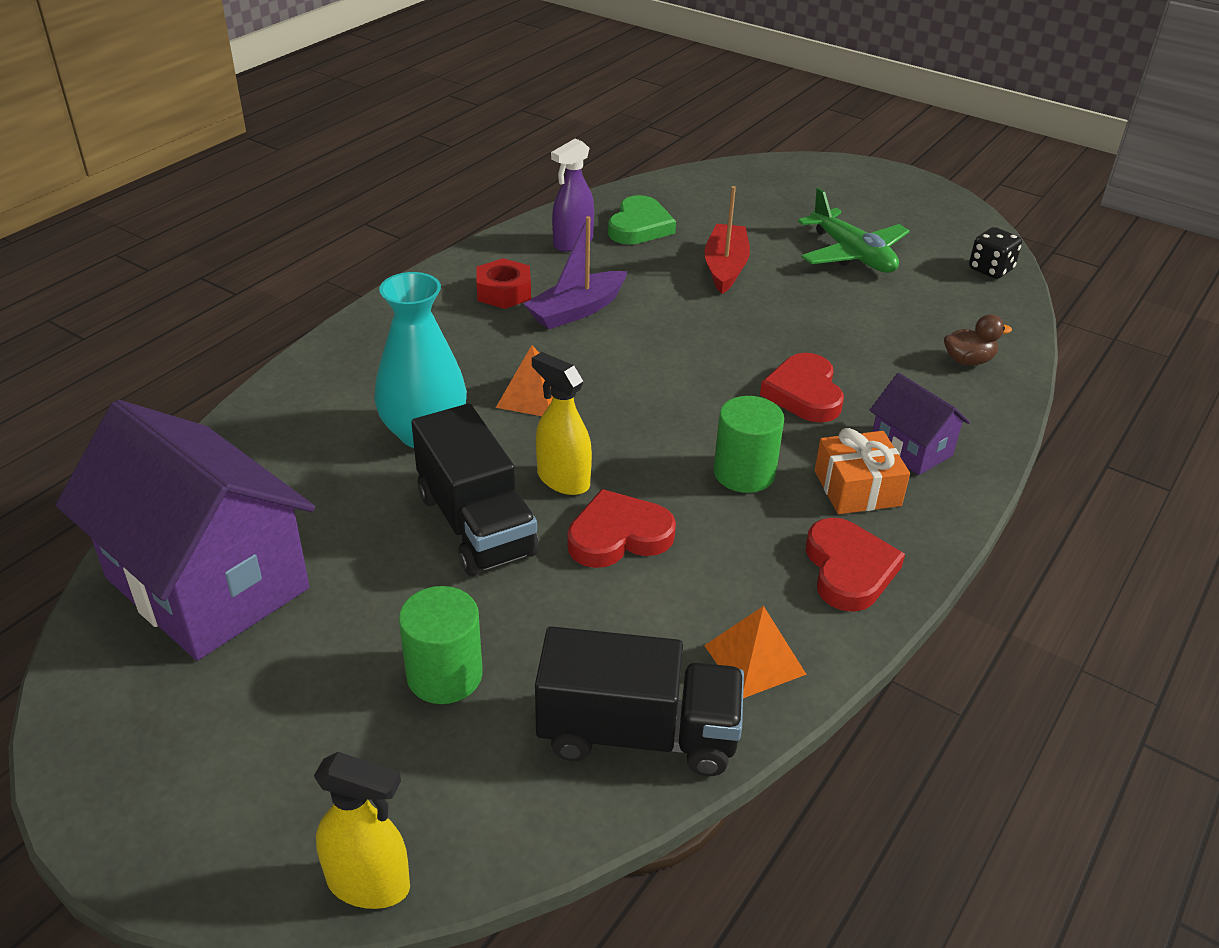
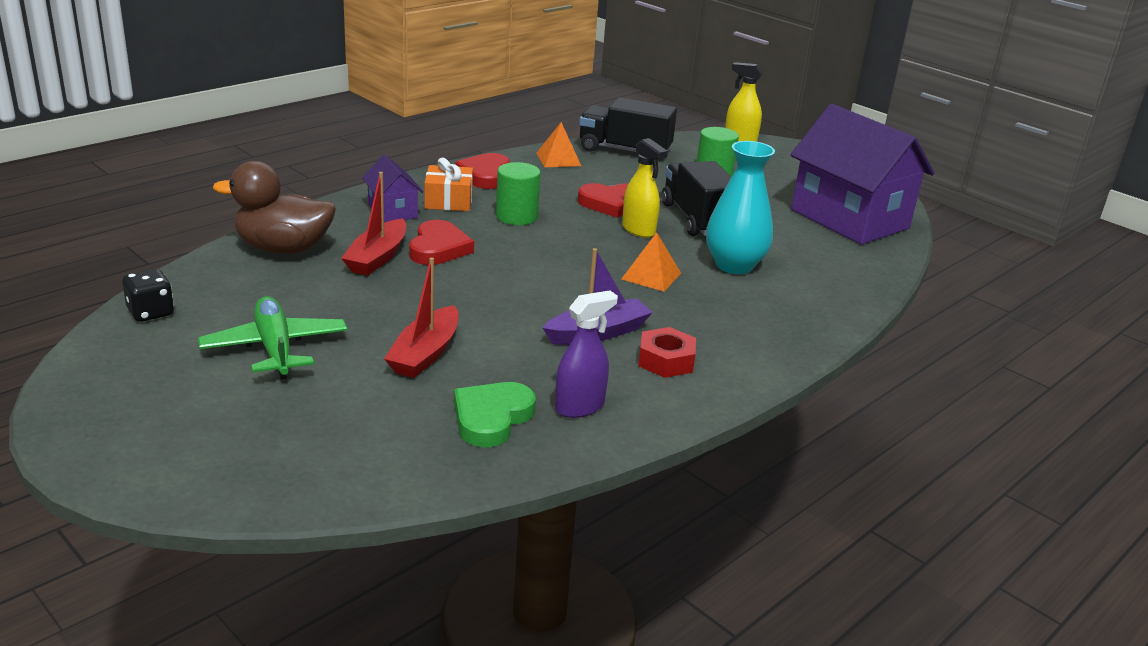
camera: 170 degrees left, 10 degrees down
(859, 366) = (377, 257): none -> red boat
(968, 360) = (283, 249): brown duck -> brown duck, size x2.09

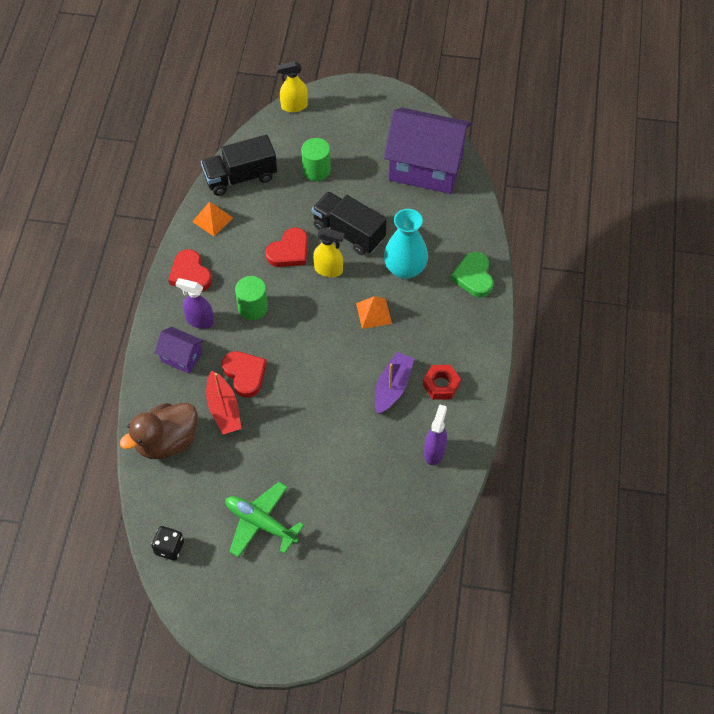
camera: 35 degrees left, 30 degrees up
(425, 354) = (332, 469): red boat -> none
(448, 201) = (199, 320): orange gift -> purple spray bottle
(491, 418) = (405, 490): green heart -> green heart (473, 277)

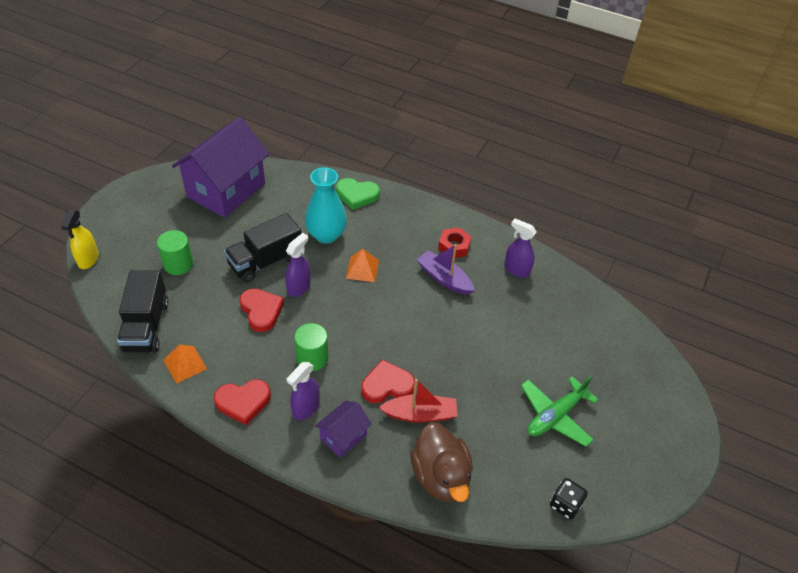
camera: 75 degrees left, 10 degrees down
(328, 270) = (299, 287): yellow spray bottle -> purple spray bottle

